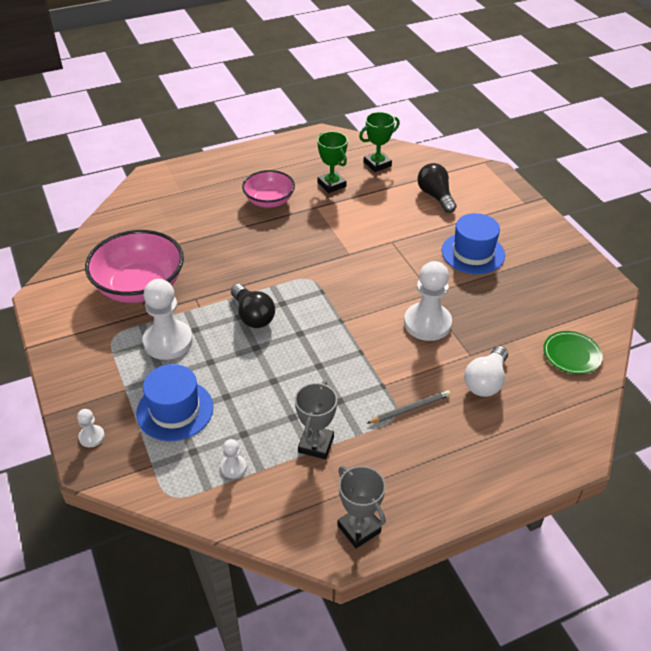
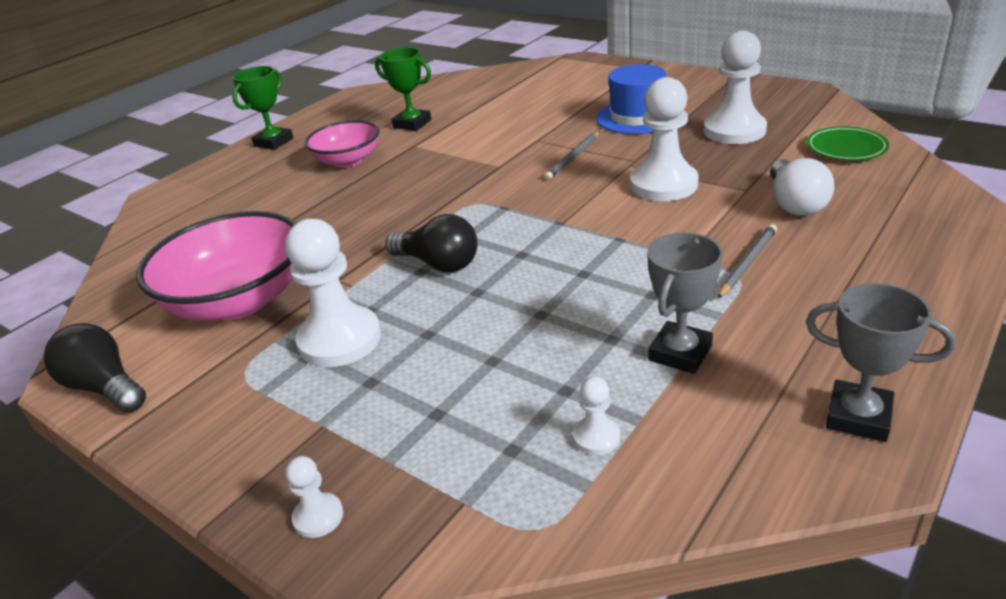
camera: 25 degrees left, 10 degrees down
(175, 410) = (430, 412): blue hat -> none
(316, 444) = (680, 353): grey trophy -> grey trophy turned 45 degrees clockwise
(377, 164) = (447, 93): green trophy -> green trophy (274, 142)
(398, 270) = (573, 157): none -> grey pencil
(435, 196) = (541, 93): black light bulb -> black light bulb (105, 387)
(519, 300) = (734, 131): none -> white pawn

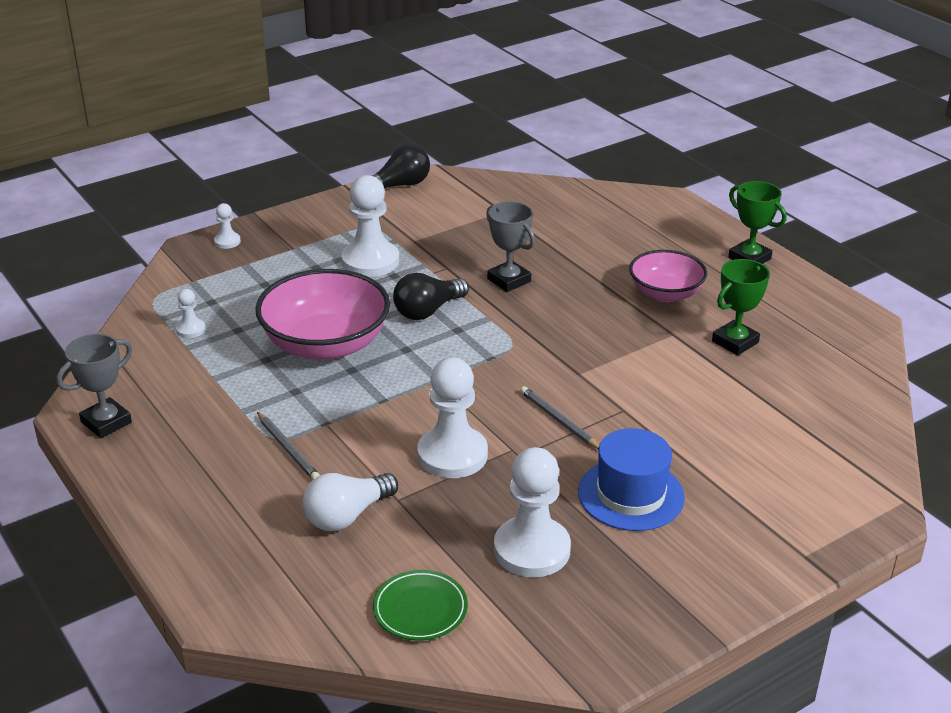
camera: 105 degrees right, 0 degrees up
(239, 301) = (455, 229): pink bowl -> pink bowl (325, 344)
(680, 353) = (225, 380): grey trophy -> grey trophy (509, 280)
(794, 203) = (347, 515): white light bulb -> white light bulb turned 60 degrees counterclockwise

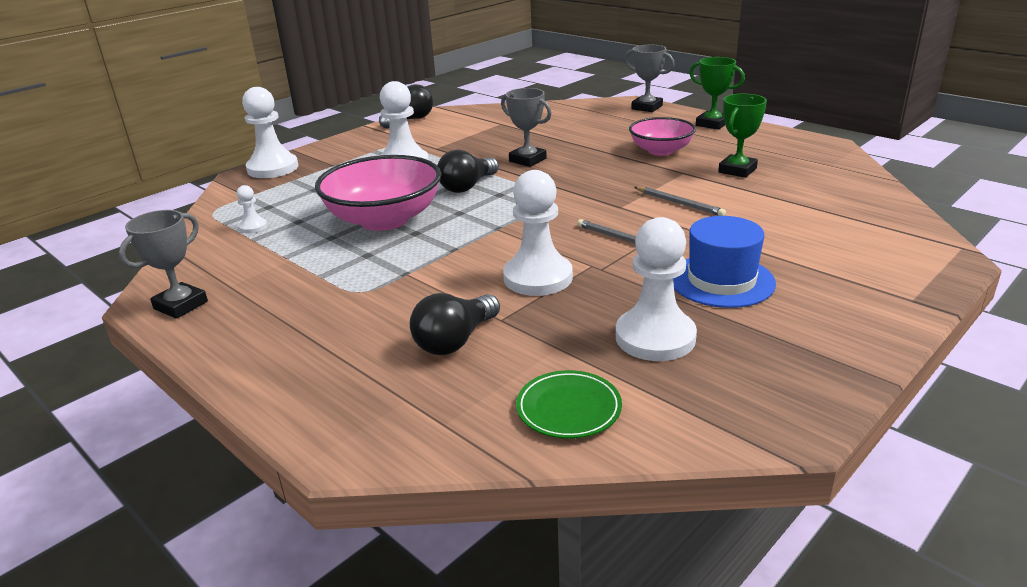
camera: 10 degrees left, 5 degrees down
(227, 241) = (273, 168): white pawn -> white pawn, size x2.16
(288, 449) = (375, 297): grey pencil -> grey pencil (679, 203)
(347, 515) = (455, 340): white light bulb -> black light bulb
(687, 214) = (647, 107): none -> grey trophy

